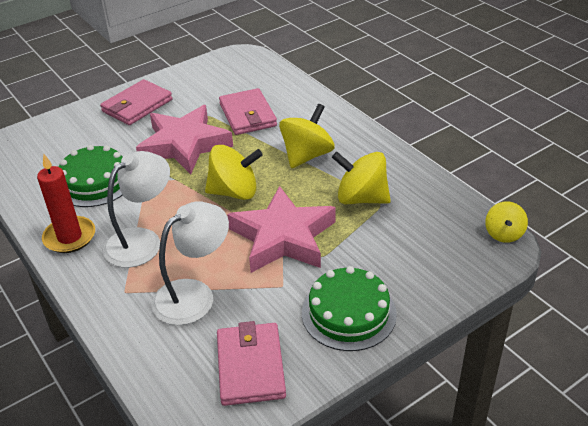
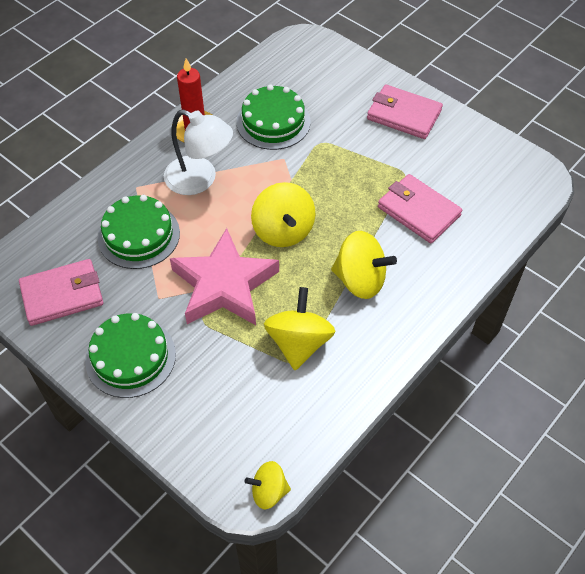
camera: 75 degrees right, 15 degrees up
(184, 145) = (348, 171): pink star -> none
(194, 295) = (139, 235): white lamp -> green cake
(248, 115) = (418, 211): pink wallet -> pink wallet turned 75 degrees clockwise

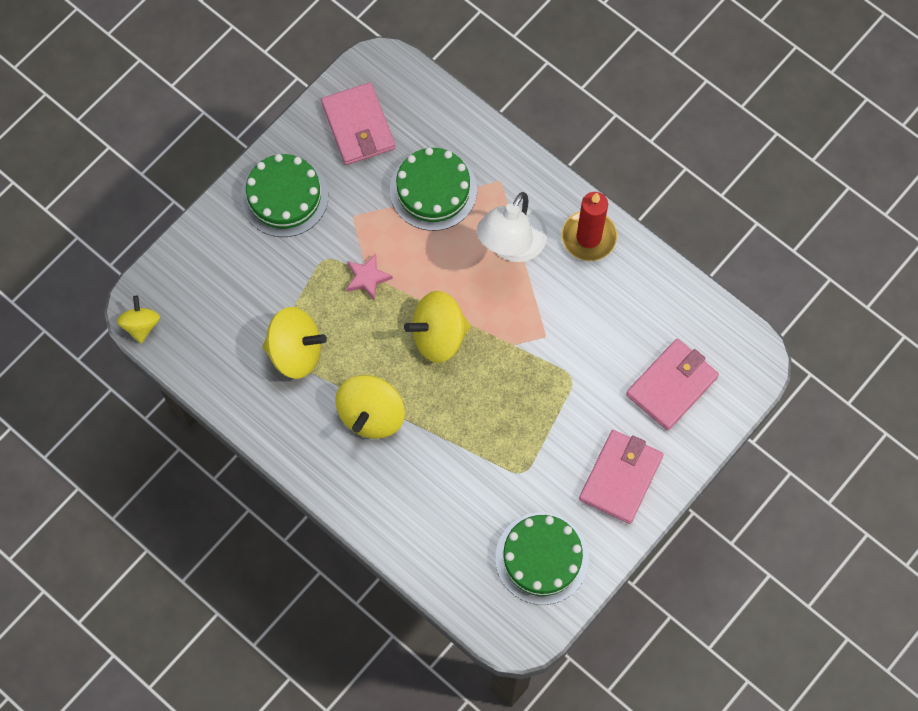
camera: 90 degrees right, 15 degrees up
(224, 285) = (367, 278): pink star -> pink star, size x0.42
(273, 122) = (604, 323): green cake -> green cake (542, 558)
(418, 211) = (466, 483): pink wallet -> pink wallet (672, 386)

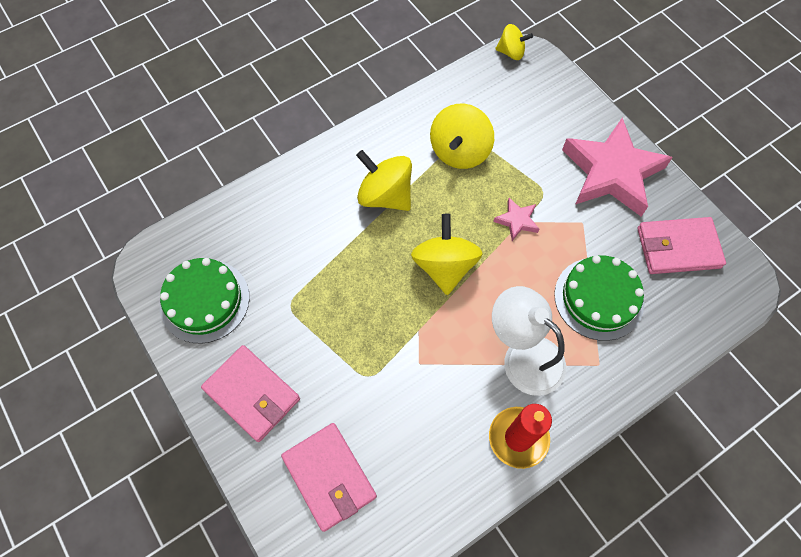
camera: 105 degrees right, 5 degrees down
(284, 196) = (612, 173): green cake -> pink star

